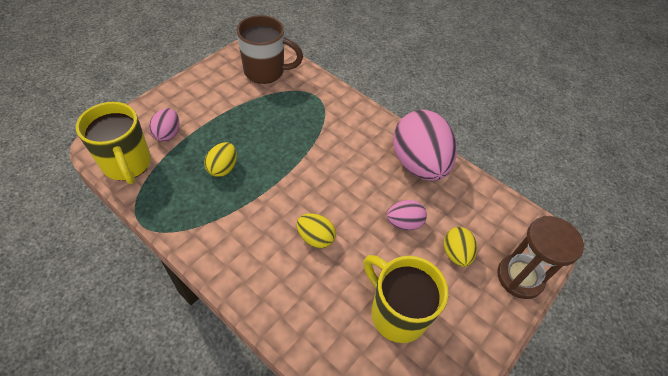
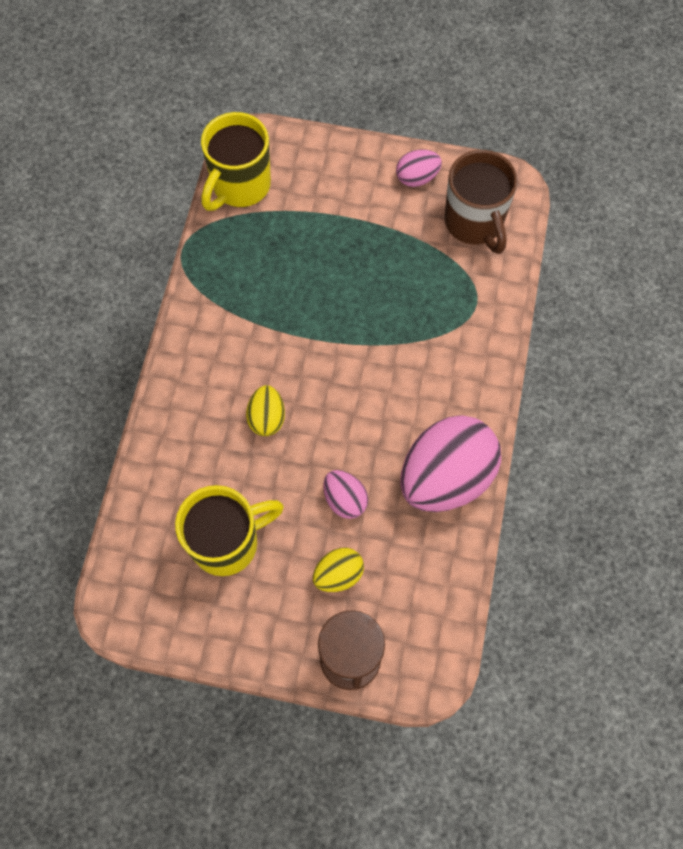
camera: 65 degrees right, 15 degrees up
(168, 134) = (304, 192): pink egg -> pink egg (417, 178)
(223, 168) = (295, 275): yellow egg -> none
(397, 313) = (227, 542): yellow mug -> yellow mug turned 45 degrees clockwise

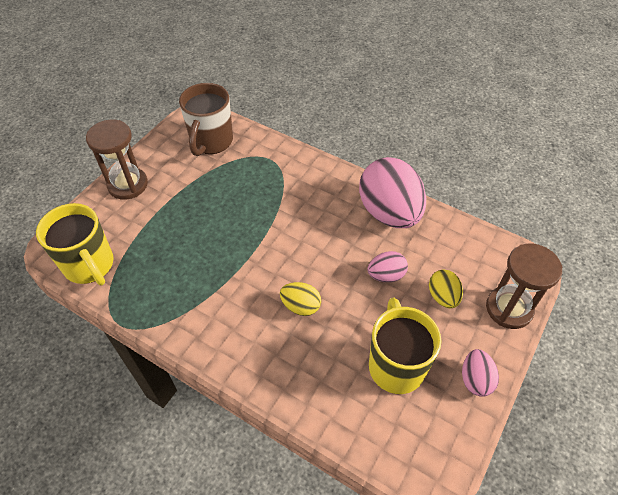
camera: 70 degrees left, 15 degrees down
(364, 166) = (128, 185): none -> brown hourglass
(417, 178) = (157, 160): pink egg -> pink egg (475, 380)
(474, 223) = (211, 142): brown mug -> brown mug turned 105 degrees clockwise

